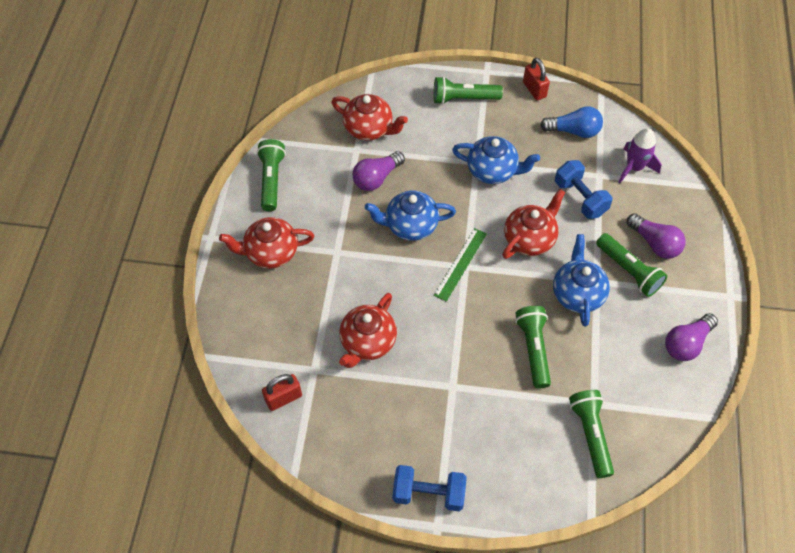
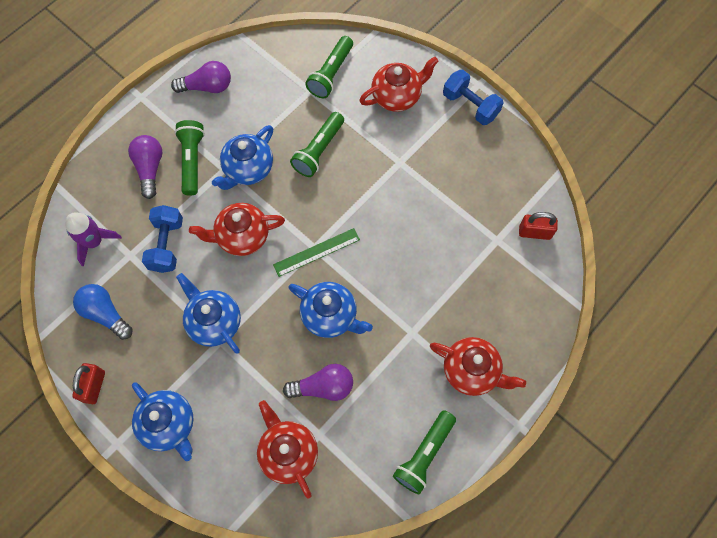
camera: 145 degrees left, 10 degrees up
(367, 342) = (440, 235): red teapot -> red teapot (397, 96)
(463, 99) = (169, 424): green flashlight -> blue teapot

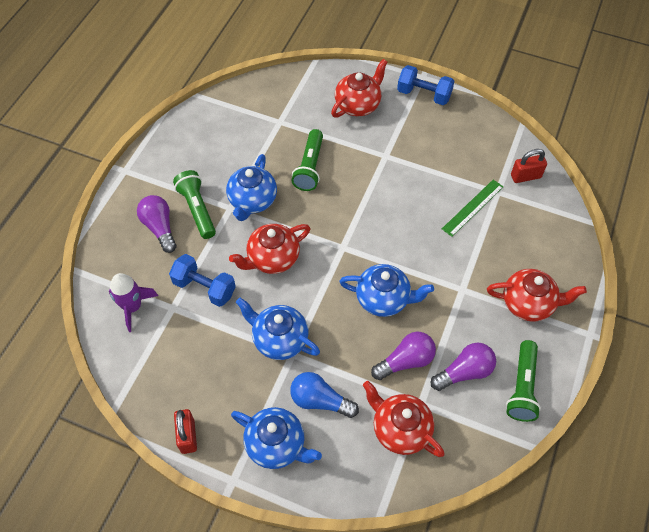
camera: 20 degrees left, 10 degrees down
(105, 314) = (171, 367): blue light bulb -> blue light bulb (320, 400)
(167, 245) = (204, 288): blue dumbbell -> blue dumbbell turned 45 degrees counterclockwise
(207, 87) = (184, 145): purple light bulb -> purple light bulb (464, 372)
(316, 252) = (346, 250): green ruler -> green ruler (472, 207)
(331, 74) = (292, 103): green flashlight -> none

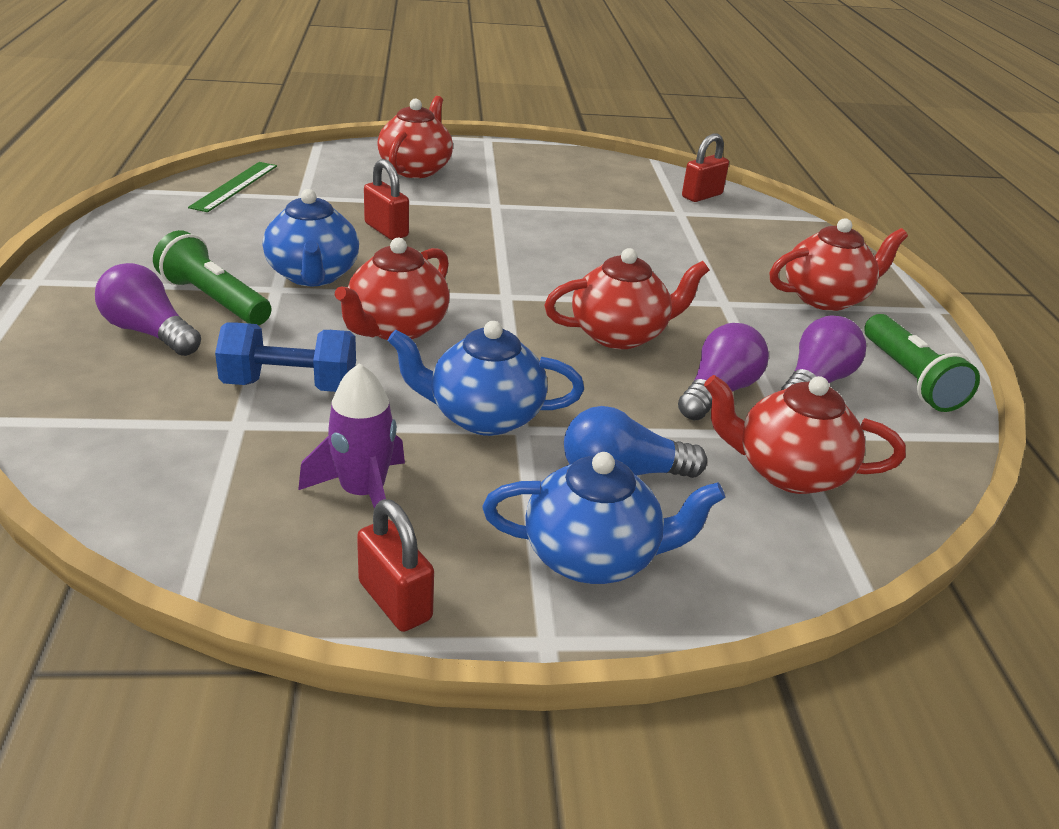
camera: 30 degrees left, 25 degrees down
(133, 307) = (147, 442): purple rocket -> purple rocket (363, 493)
(309, 167) = (386, 230): green flashlight -> red padlock
(383, 299) = (620, 335): blue teapot -> red teapot
(424, 95) = (502, 151): blue dumbbell -> none
(472, 207) = (661, 230): green ruler -> green ruler (234, 186)

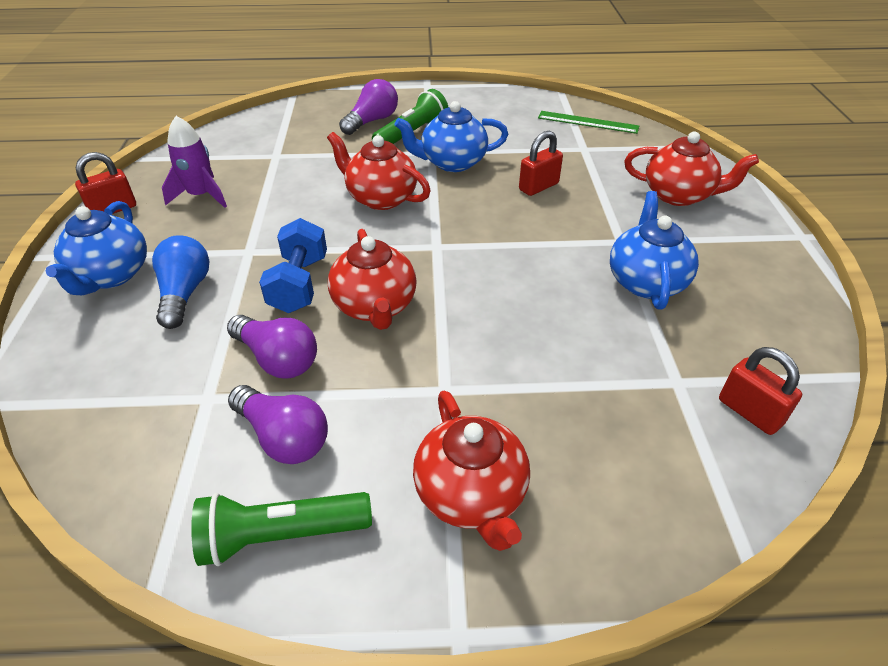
camera: 95 degrees right, 10 degrees up
(290, 385) = (312, 166): blue dumbbell -> blue dumbbell (299, 284)
(484, 416) = (266, 235): blue teapot -> blue teapot (646, 281)
(789, 472) = (155, 386): red teapot -> none

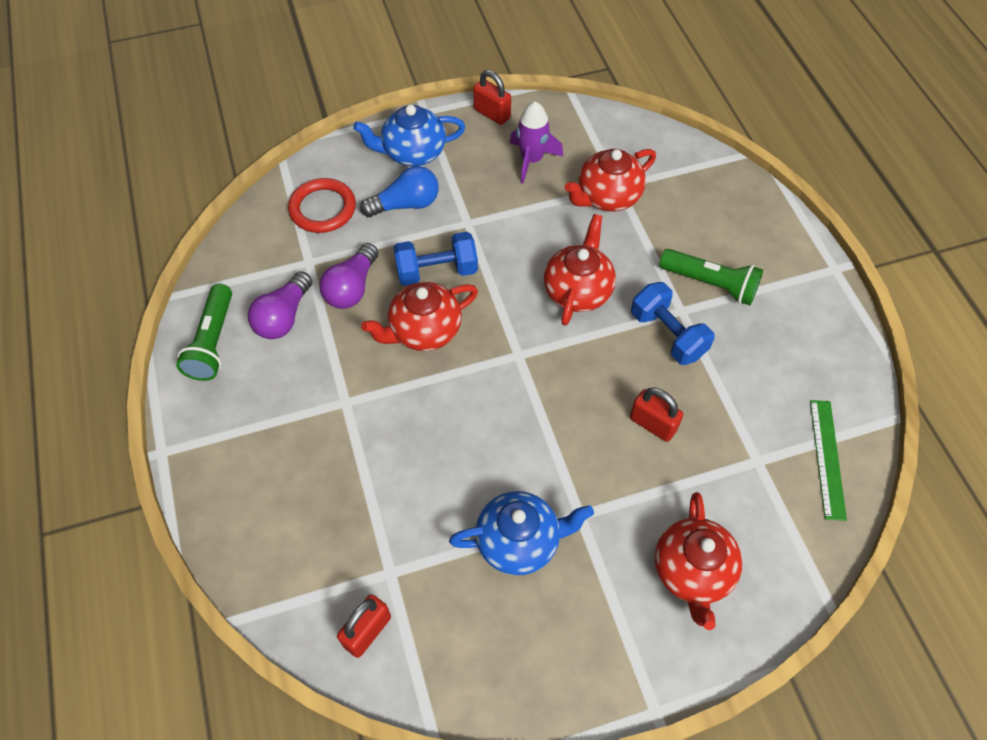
camera: 75 degrees right, 15 degrees up
(127, 370) = (322, 208): none -> red ring
(281, 535) = (213, 342): green flashlight -> green flashlight turned 150 degrees counterclockwise
(372, 121) = (721, 240): purple light bulb -> none
(452, 162) = (667, 334): blue teapot -> blue dumbbell
(471, 494) = (256, 438): red teapot -> red teapot (607, 197)

